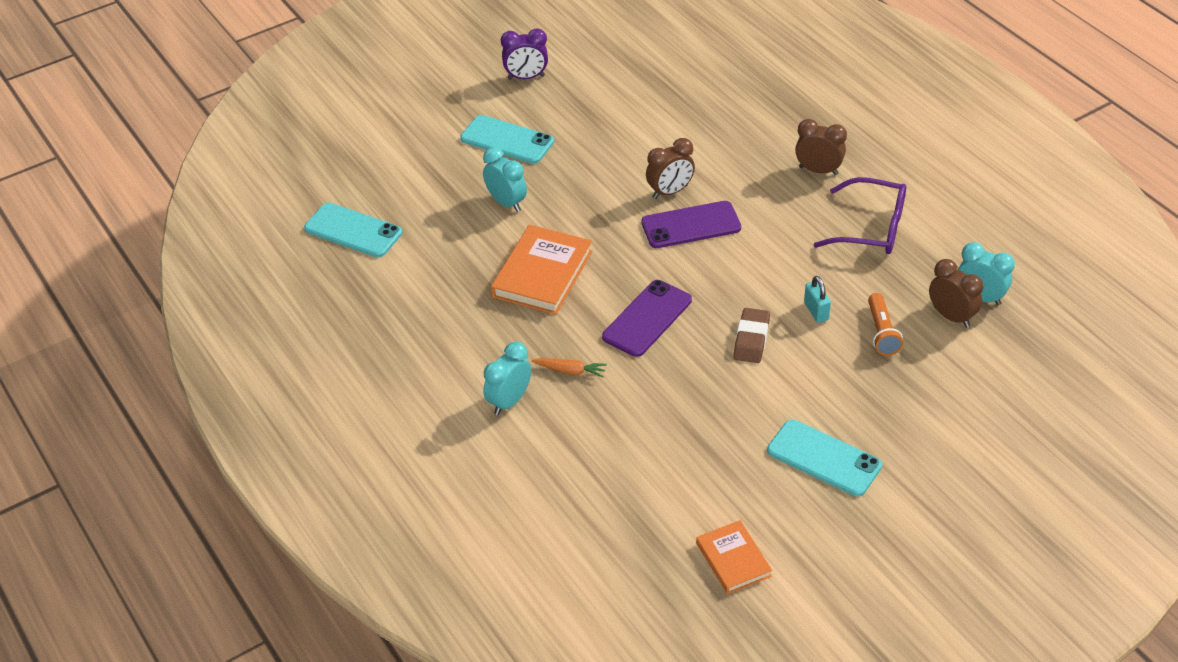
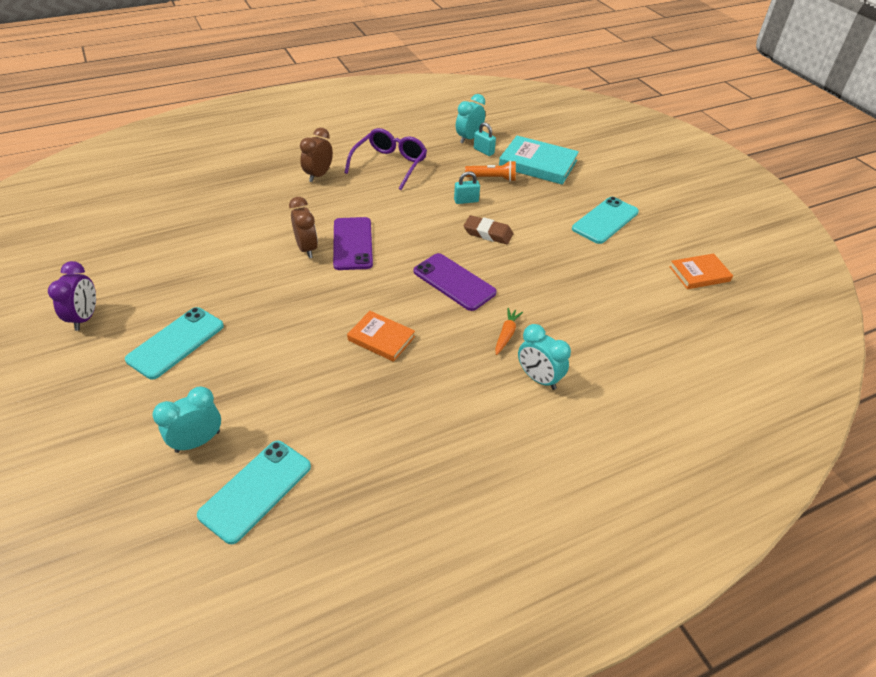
camera: 85 degrees left, 0 degrees up
(506, 203) = (271, 353): turquoise clock -> turquoise clock (198, 441)
(542, 274) = (381, 338): orange book -> orange book, size x0.61
(943, 379) = (538, 164): none -> turquoise book
(951, 317) = (483, 151): brown clock -> turquoise padlock

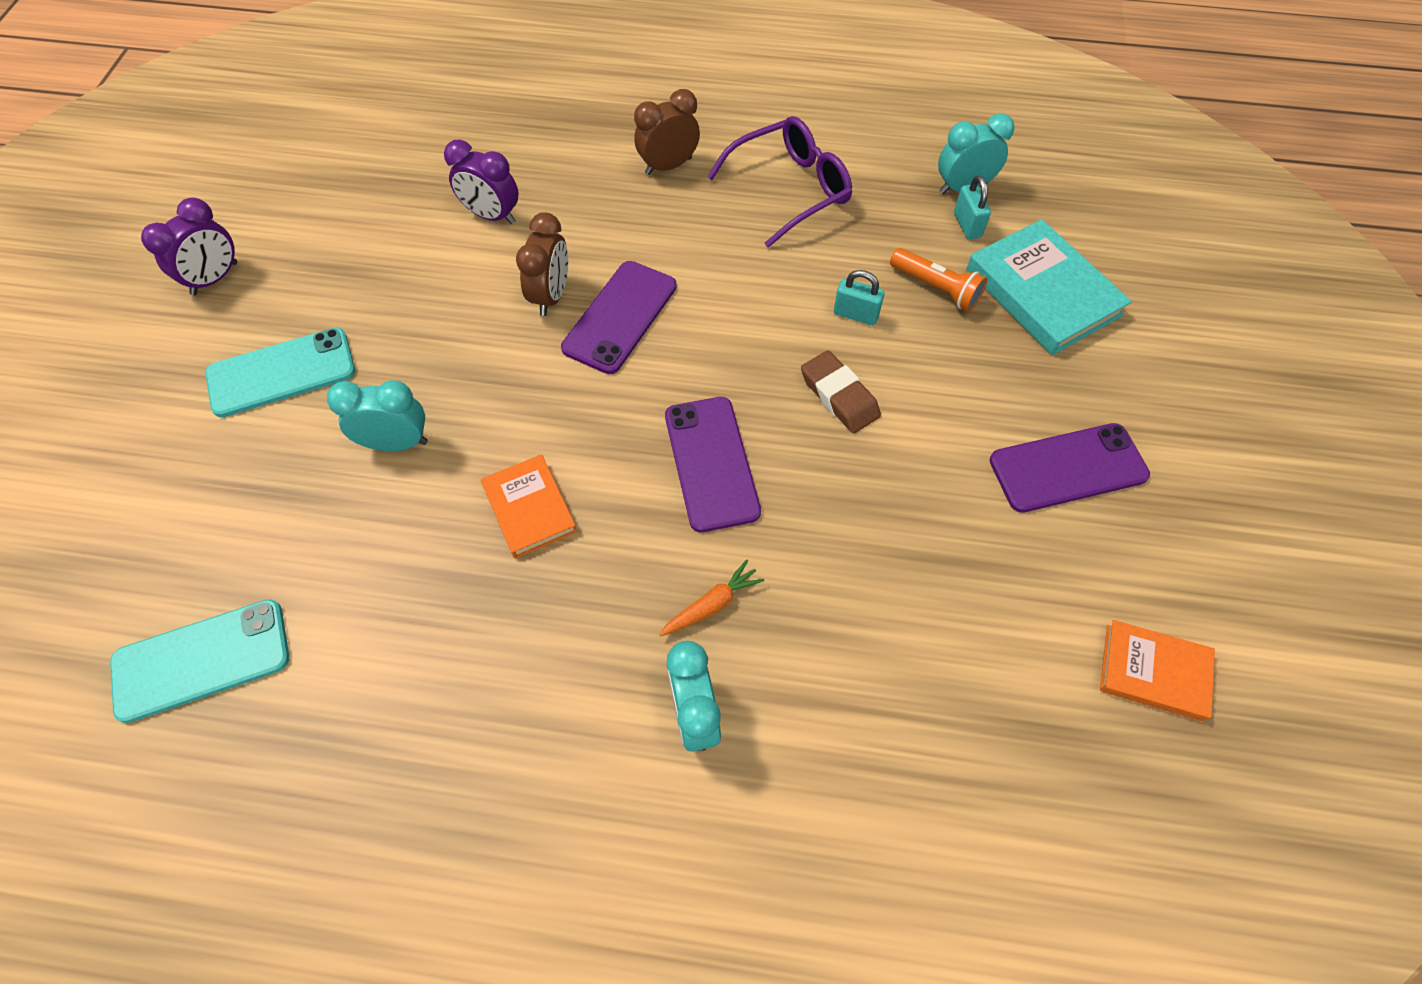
camera: 35 degrees right, 15 degrees up
(198, 441) = (195, 543): turquoise clock -> turquoise clock (397, 443)
(239, 228) = (492, 215): none -> purple clock
(605, 220) = (1068, 468): turquoise phone -> purple phone

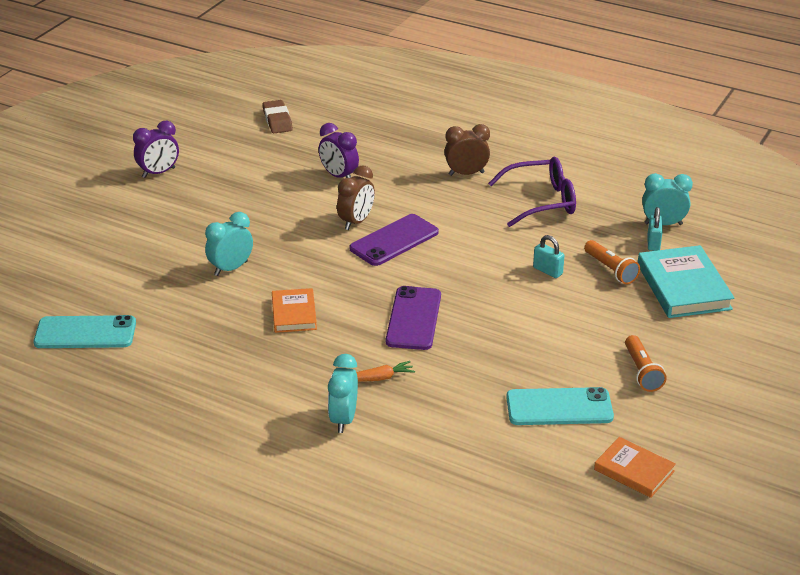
camera: 20 degrees right, 25 degrees down
(281, 373) = (179, 223): turquoise phone -> turquoise phone (559, 407)
(397, 443) = (231, 268): turquoise clock -> turquoise clock turned 60 degrees counterclockwise
(839, 396) = (512, 306): brown eraser -> brown eraser (277, 120)
(1068, 468) = (642, 372): purple phone -> orange flashlight

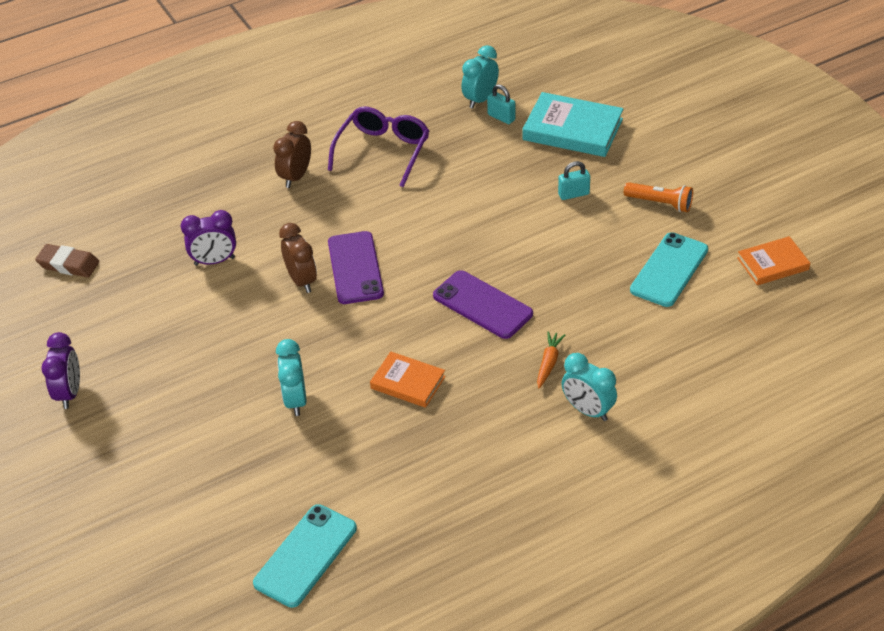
camera: 55 degrees left, 10 degrees up
(547, 271) = (486, 194): turquoise padlock -> turquoise padlock (573, 194)
(610, 270) = (516, 157): orange flashlight -> none

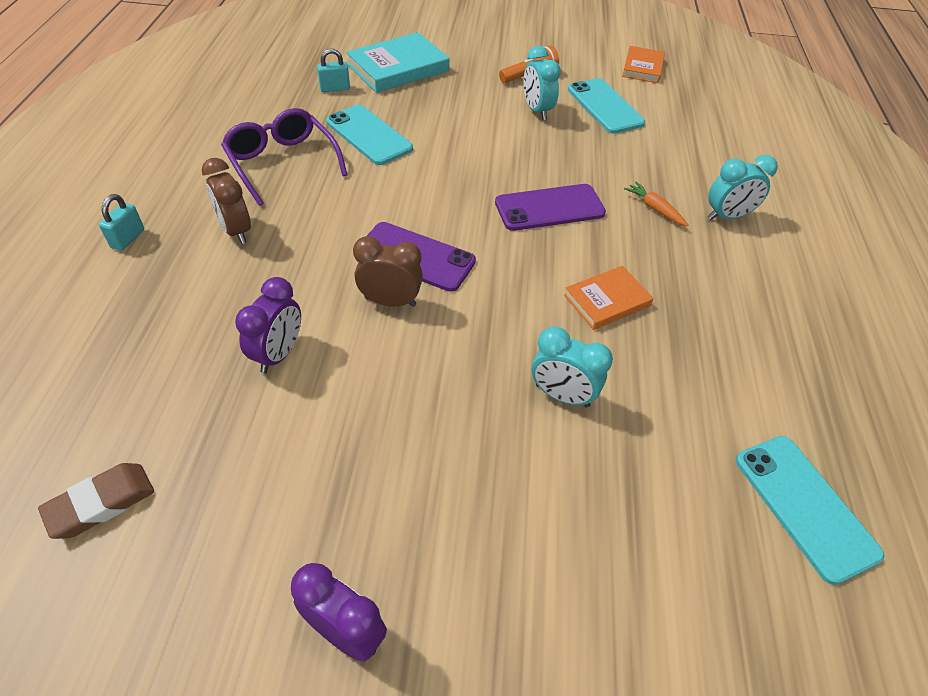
camera: 60 degrees left, 5 degrees up
(463, 169) = (369, 135): none -> turquoise phone
(480, 99) = (298, 86): turquoise clock -> turquoise clock (537, 111)
(573, 194) = (471, 103): turquoise padlock -> turquoise padlock (128, 238)

